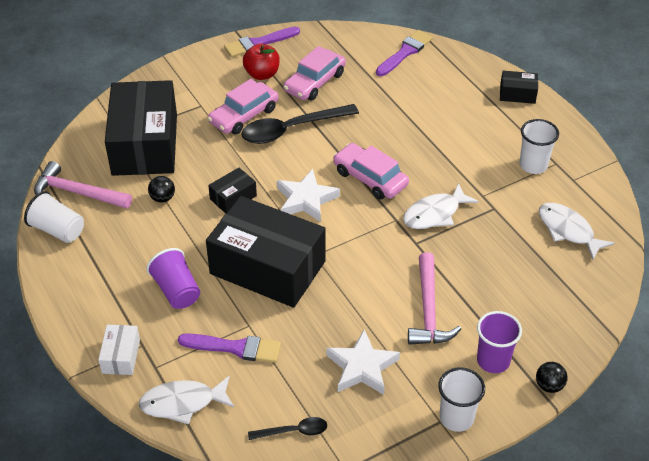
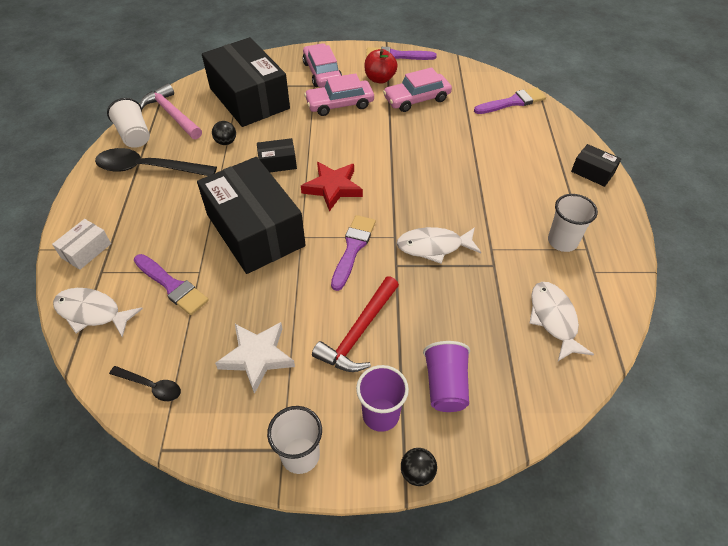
camera: 30 degrees right, 5 degrees up
(145, 144) = (249, 98): black box -> black box turned 60 degrees counterclockwise
(176, 290) = (172, 217): purple cup -> purple cup (445, 385)
(291, 129) = (368, 128): black spoon -> black spoon (148, 168)
(306, 199) = (333, 188): white star -> red star
(368, 245) = (353, 248): none -> purple brush
(370, 178) = (400, 192): pink car -> pink car (322, 73)
(428, 310) = (358, 333): pink hammer -> red hammer

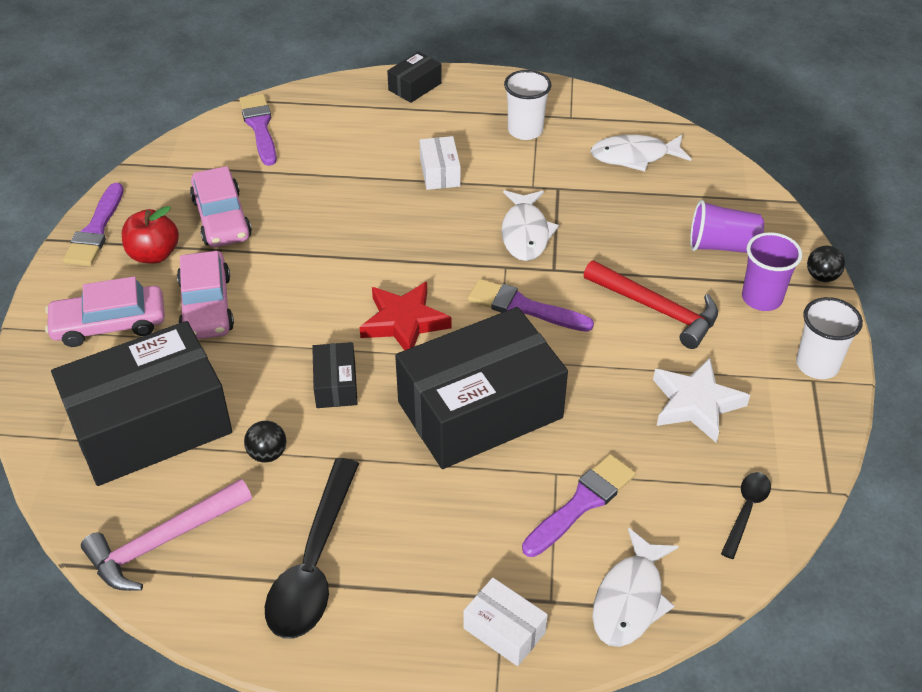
camera: 85 degrees left, 5 degrees down
(134, 135) = (212, 598): white cup -> none
(491, 194) = (440, 172): none -> white box

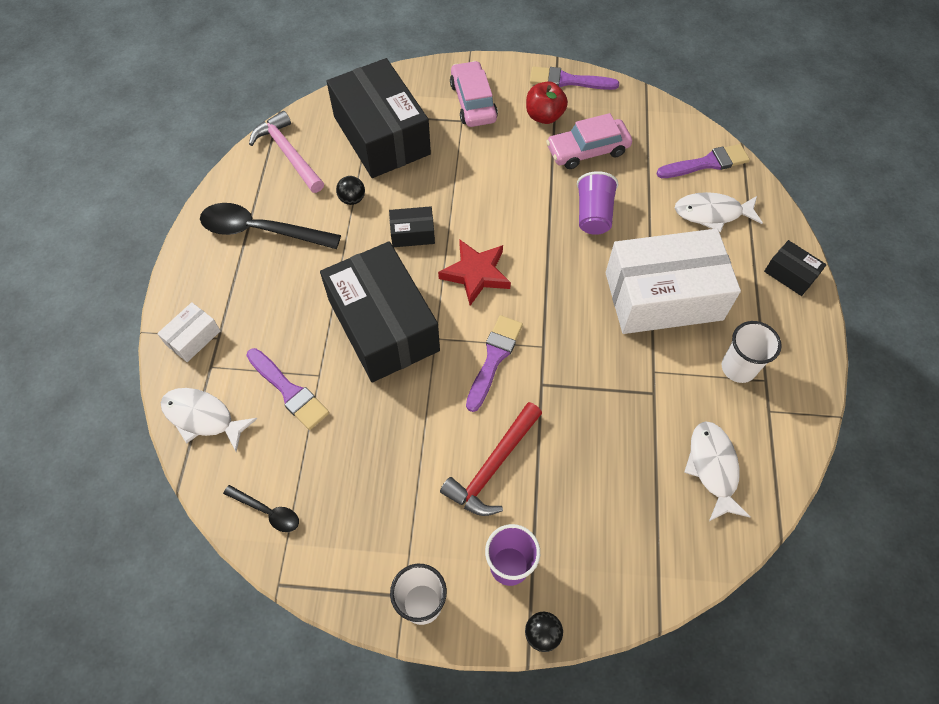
camera: 90 degrees right, 15 degrees up
(206, 306) = (492, 152): pink car -> none
(440, 172) = (663, 296): white box -> white box, size x2.34
(525, 233) = (587, 363): white fish -> white fish (712, 213)
(696, 404) = (380, 486): white star -> none
(722, 246) = (582, 538): purple cup -> purple cup (593, 215)

